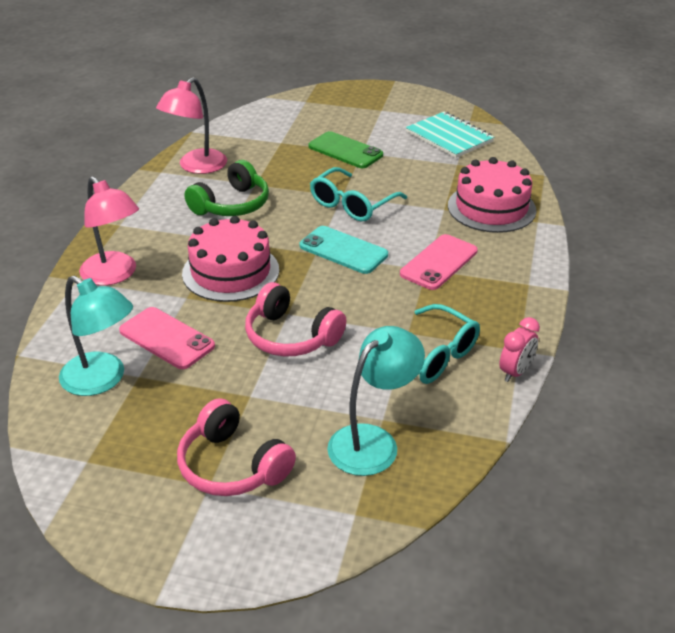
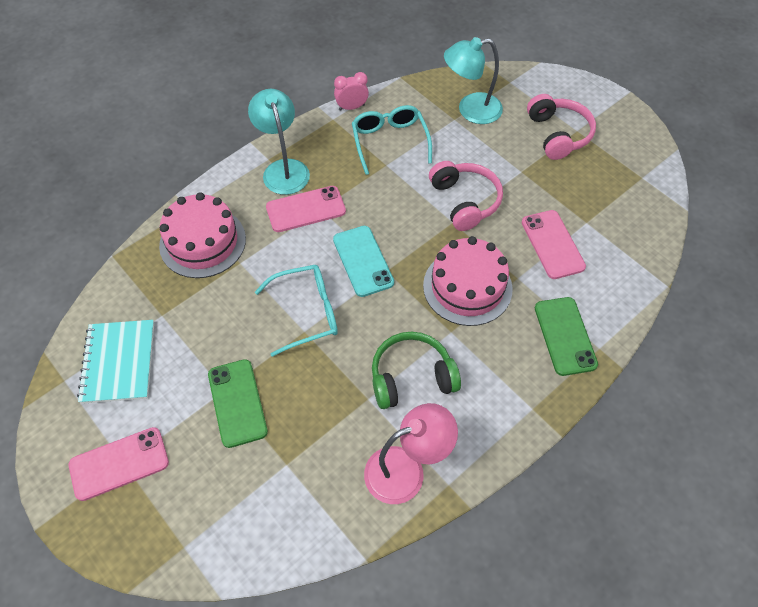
camera: 145 degrees left, 20 degrees up
(102, 380) = (613, 231): turquoise lamp -> turquoise lamp (283, 169)
(114, 275) = (565, 336): pink lamp -> green phone
(384, 109) = (119, 463): none -> pink phone

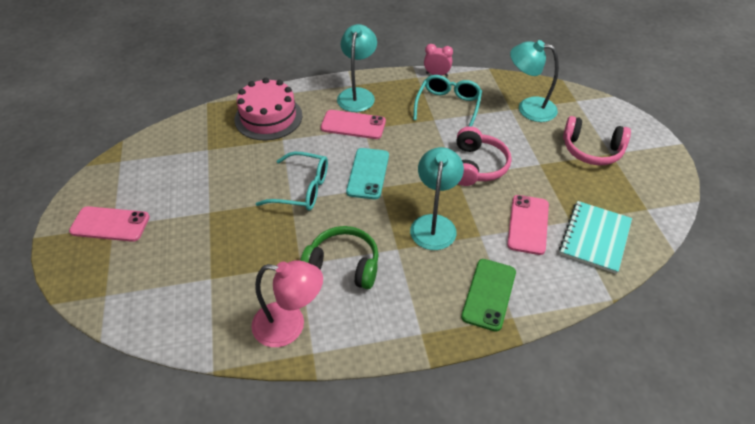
camera: 30 degrees right, 10 degrees down
(118, 362) = (159, 165): turquoise notebook -> turquoise notebook (595, 238)
(237, 403) = (211, 223): green phone -> none
(467, 287) = (434, 224): pink cake -> turquoise lamp
(558, 134) = (591, 150): pink headphones -> pink headphones turned 90 degrees clockwise

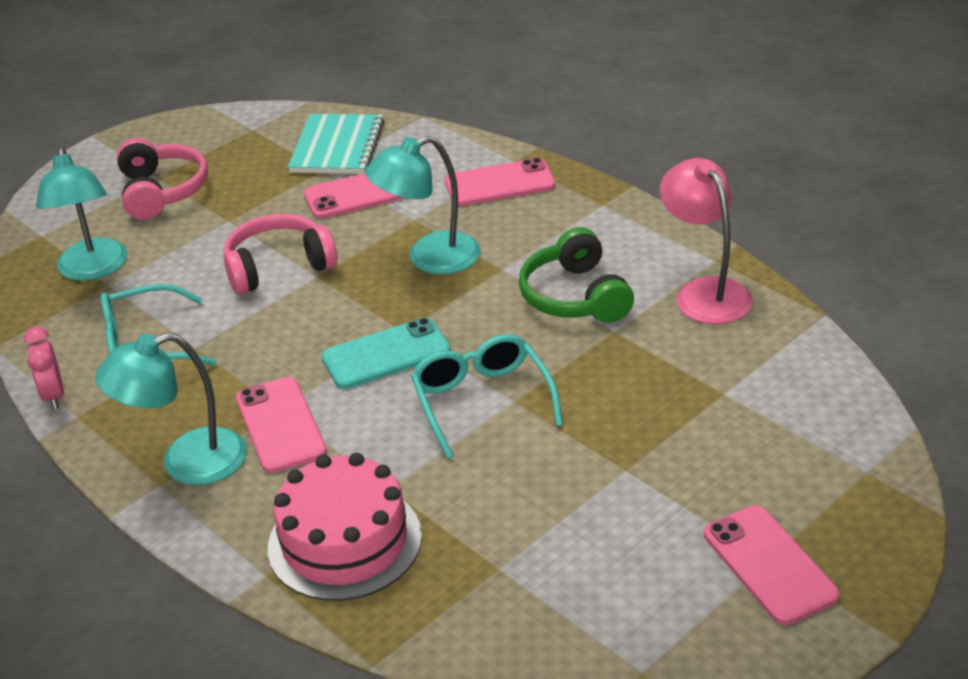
camera: 120 degrees left, 10 degrees down
(489, 294) = (499, 183): green phone -> pink phone
(595, 238) = (337, 147): turquoise notebook -> turquoise notebook turned 75 degrees counterclockwise

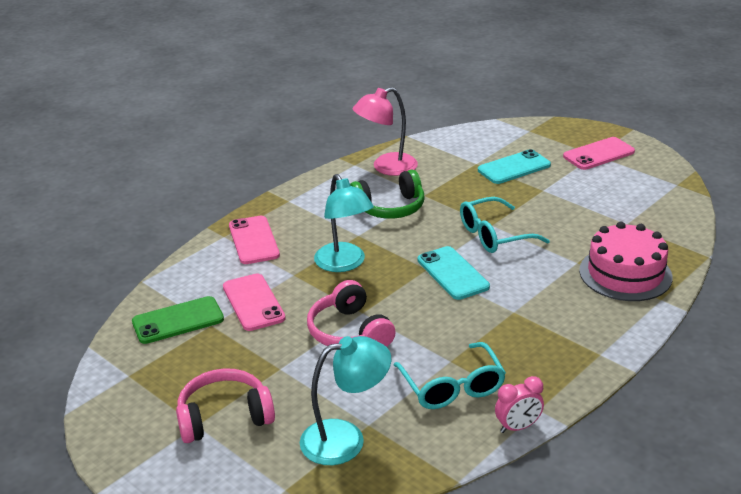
camera: 95 degrees left, 5 degrees down
(186, 462) = (575, 345): turquoise lamp -> none
(280, 425) = (530, 309): pink phone -> none
(337, 147) = (178, 321): turquoise notebook -> green phone
(708, 439) = (514, 167): none -> turquoise phone

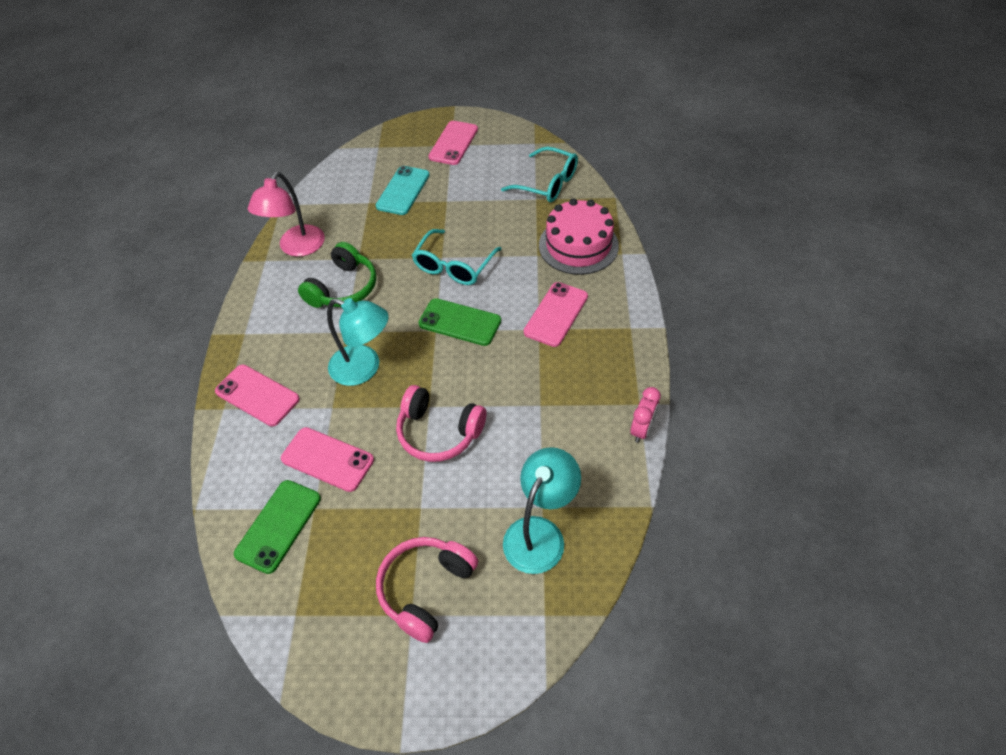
camera: 40 degrees left, 20 degrees up
(452, 273) = (459, 322): turquoise phone -> green phone
(452, 387) = (565, 428): turquoise glasses -> turquoise glasses (548, 184)
(542, 310) = (556, 314): none -> pink phone

